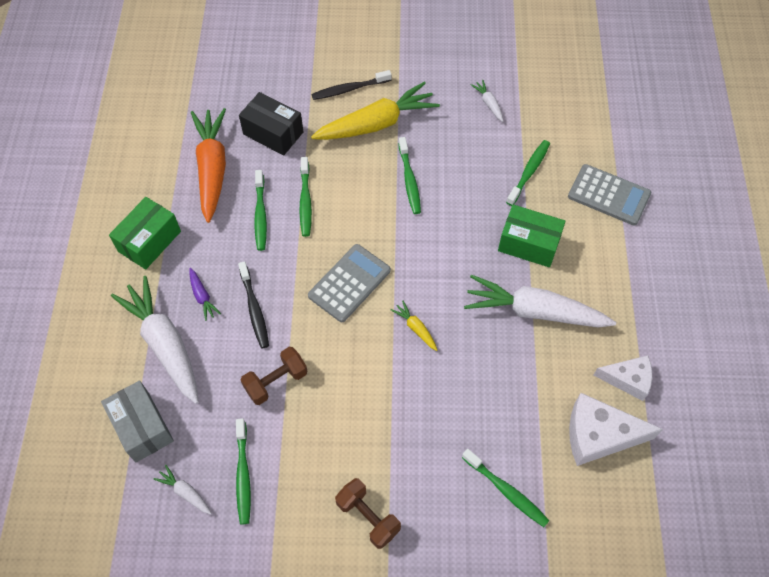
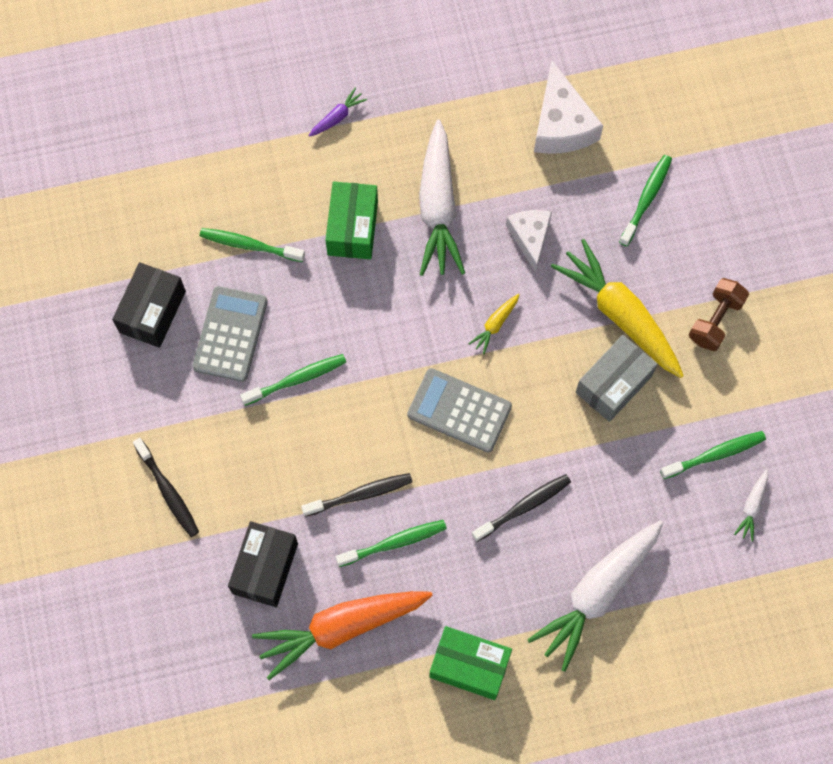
camera: 105 degrees left, 10 degrees up
(142, 427) = (700, 579): grey box -> grey box (613, 384)
(202, 297) = (525, 572): purple carrot -> purple carrot (337, 117)
(276, 381) = (603, 454): brown dumbbell -> none
(305, 201) = (359, 494): green toothbrush -> black toothbrush
(377, 123) = (217, 440): yellow carrot -> yellow carrot (619, 314)
(488, 103) = (152, 312): white carrot -> black box
(609, 195) = (261, 153): grey calculator -> grey calculator (230, 334)
(628, 379) = (491, 105): white cheese -> white cheese (530, 237)

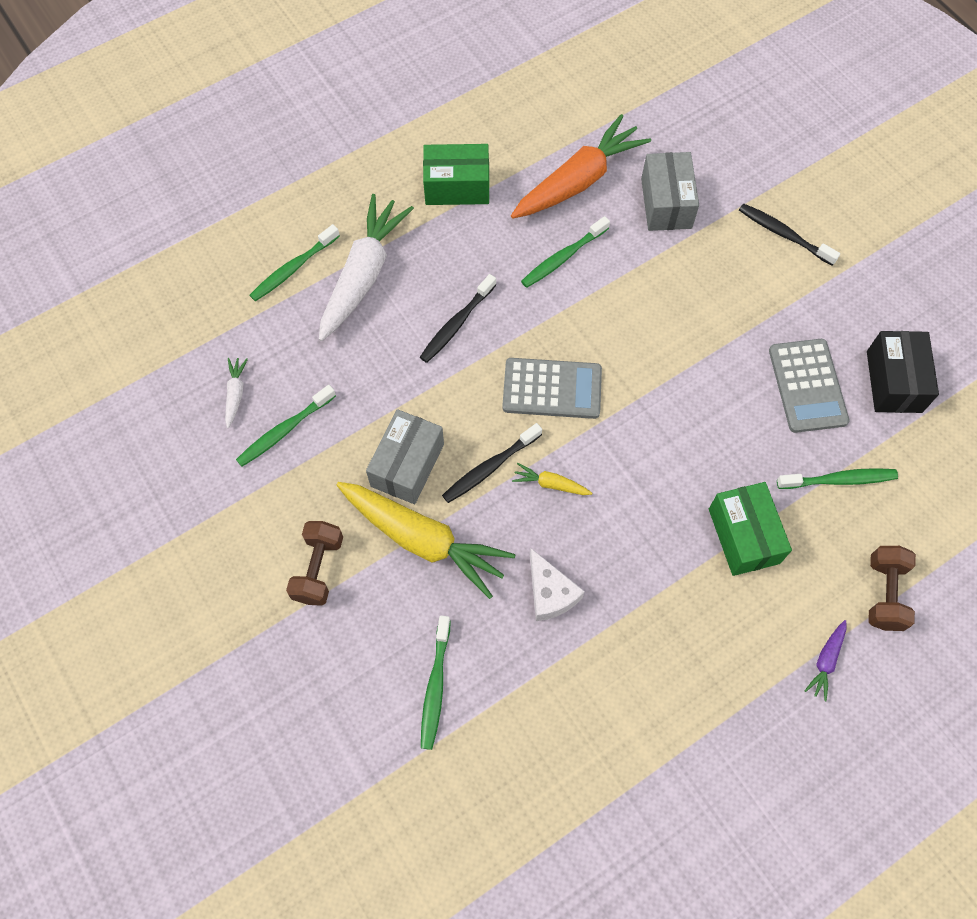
camera: 160 degrees right, 5 degrees down
(265, 148) = (884, 593): none -> brown dumbbell
(265, 568) = (666, 203): black box -> grey box
(296, 379) = (722, 365): green toothbrush -> green toothbrush (293, 268)
(359, 494) = (612, 286): black toothbrush -> black toothbrush (490, 467)
(438, 208) = (663, 591): white carrot -> none
(495, 325) = (550, 484): yellow carrot -> yellow carrot turned 90 degrees counterclockwise
(561, 124) = (566, 748): white cheese -> none

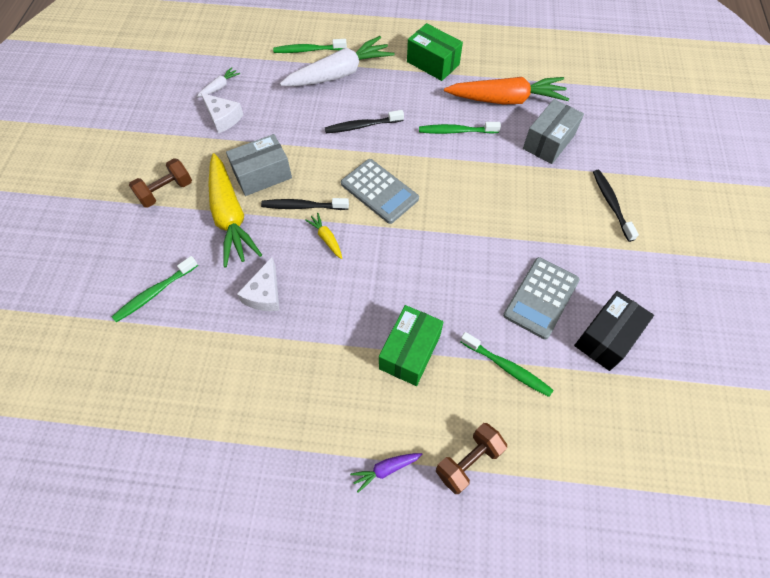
camera: 40 degrees right, 5 degrees down
(285, 430) = (223, 118): green toothbrush -> white cheese

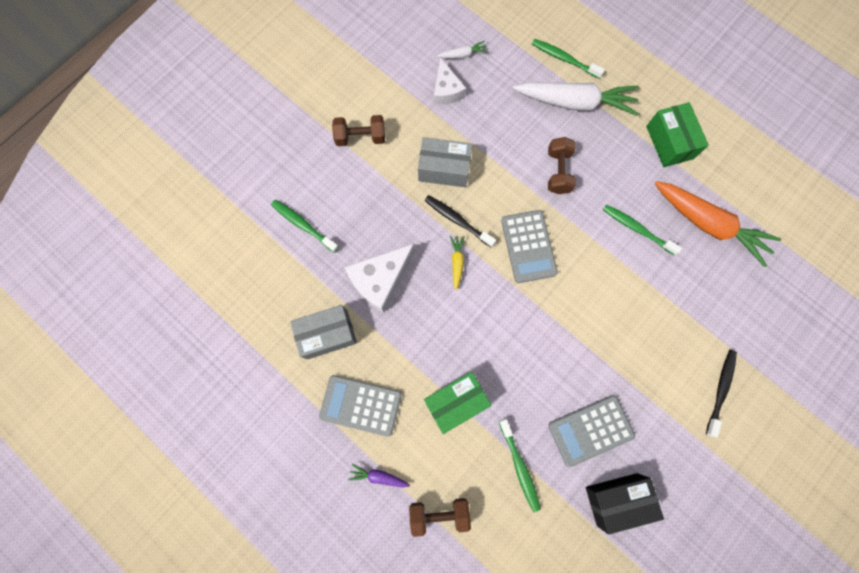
camera: 35 degrees right, 15 degrees up
(155, 293) = (304, 225): green toothbrush -> green toothbrush turned 45 degrees clockwise
(230, 217) = (395, 193): yellow carrot -> none
(265, 294) = (380, 280): white cheese -> white cheese, size x1.53
(321, 415) = (361, 405): none -> grey calculator
(362, 126) = (558, 172): black toothbrush -> brown dumbbell
(548, 142) = (714, 293): grey box -> grey box (327, 334)

